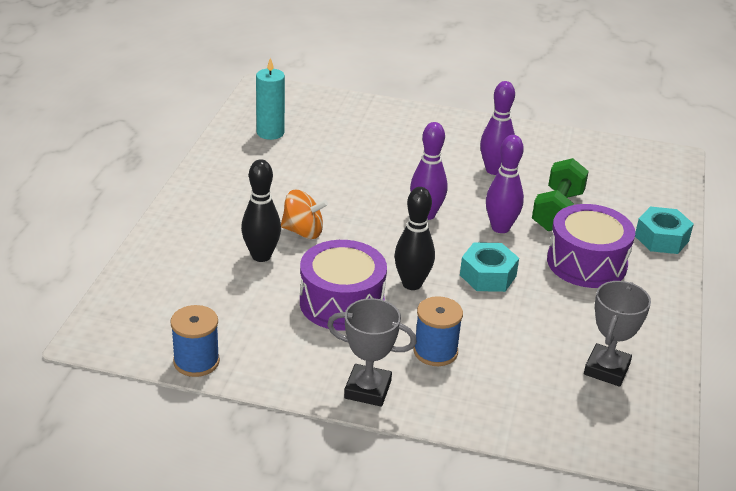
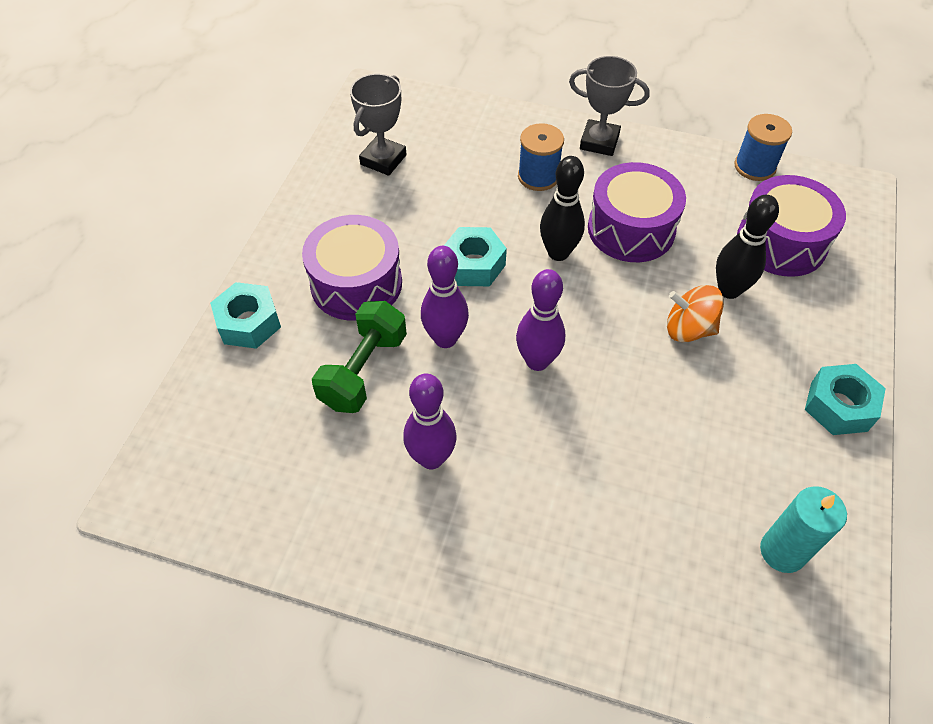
camera: 175 degrees left, 20 degrees up
(199, 291) = (781, 242): none -> purple drum
(202, 189) = (839, 406): none -> turquoise nut

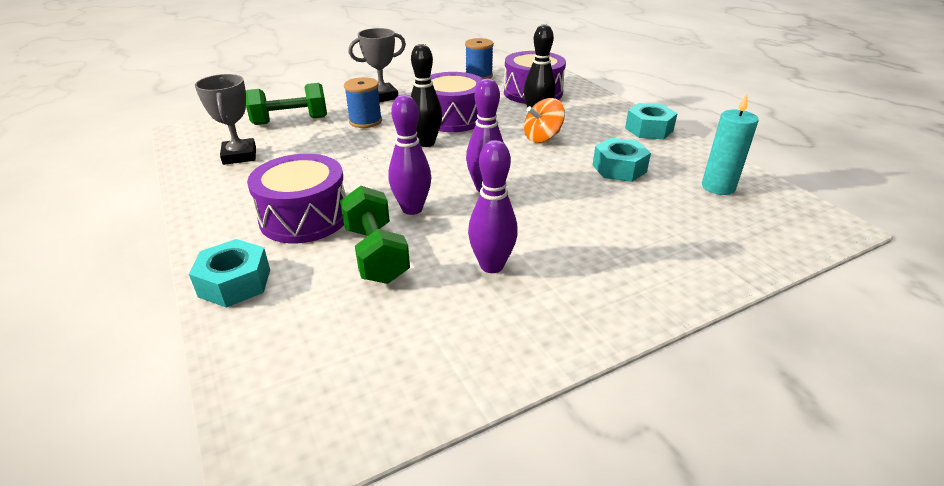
camera: 45 degrees left, 20 degrees down
(471, 130) = (290, 121): none -> green dumbbell
(474, 264) = (380, 170): turquoise nut -> turquoise nut (619, 168)

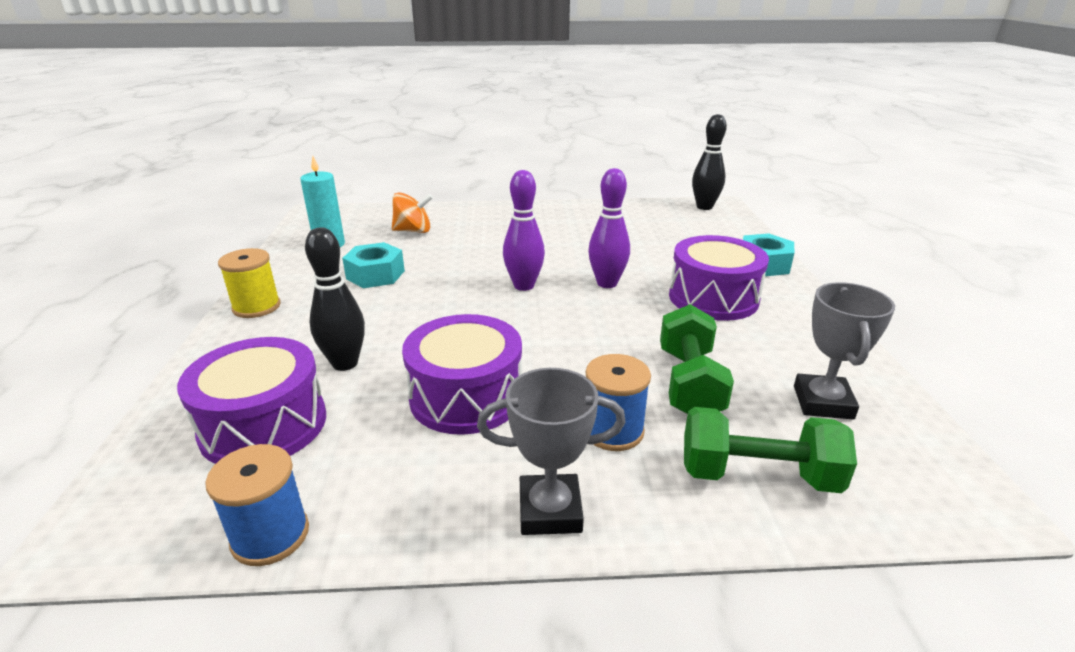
camera: 155 degrees left, 5 degrees down
(376, 254) = (652, 260): green dumbbell -> green dumbbell (689, 383)
(426, 143) = (543, 356): black bowling pin -> black bowling pin (704, 207)
(491, 266) = (570, 238): purple bowling pin -> none
(542, 138) = (391, 327): orange spinning top -> orange spinning top (413, 231)
(649, 129) = (256, 307): turquoise nut -> yellow spool

